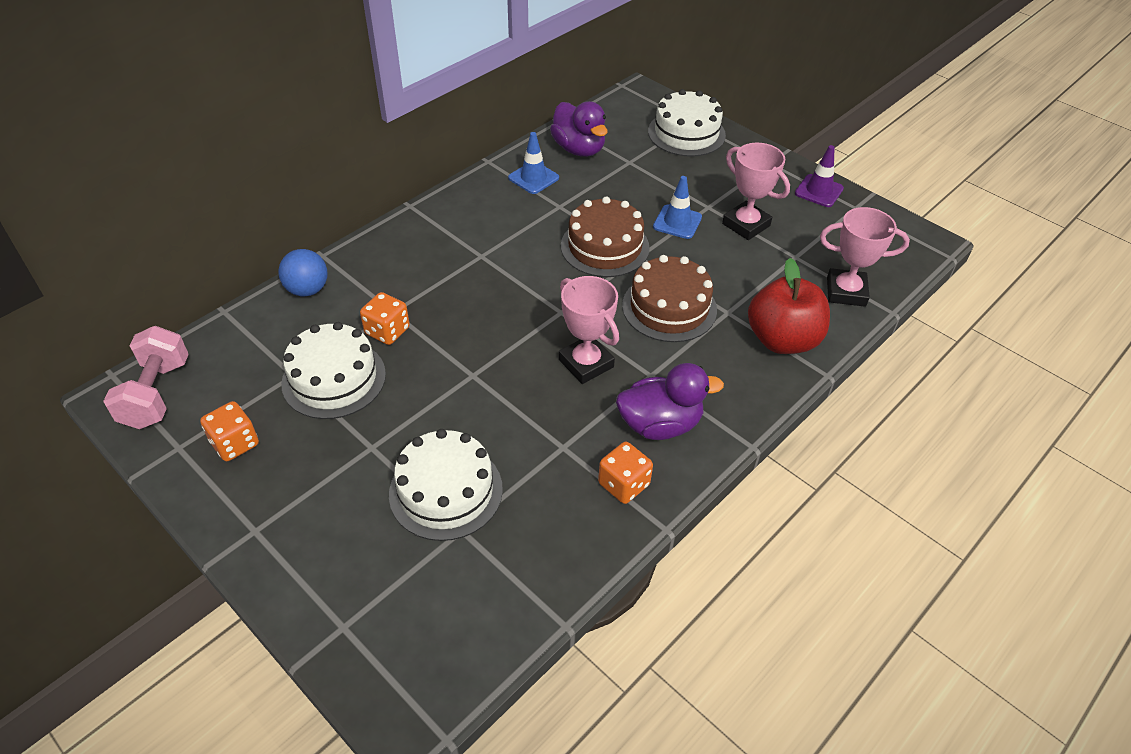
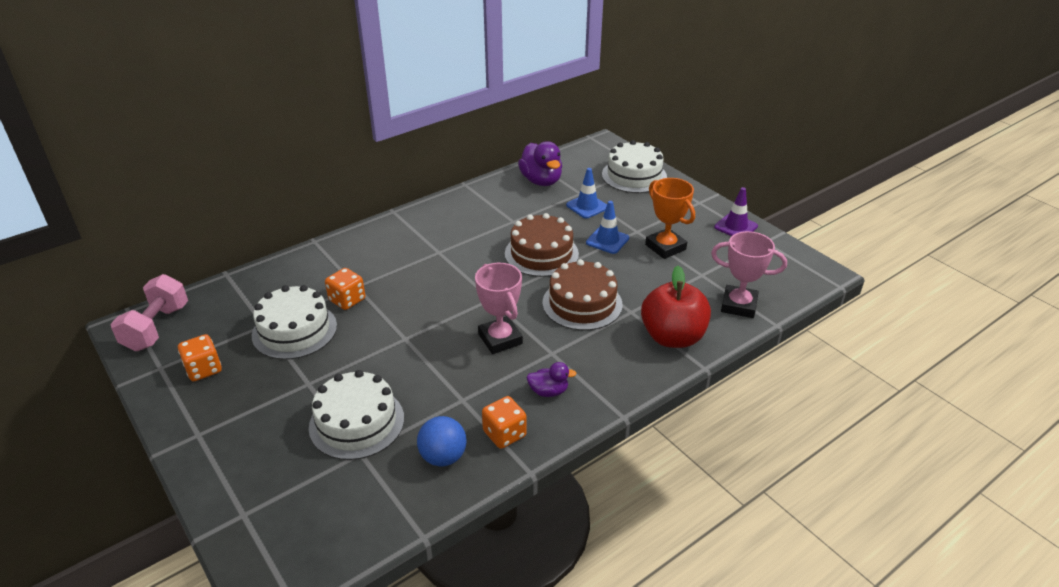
camera: 10 degrees right, 10 degrees down
(307, 290) = (295, 265): blue ball -> blue ball (443, 457)
(533, 178) = (498, 199): blue traffic cone -> blue traffic cone (587, 206)
(660, 424) = (548, 391): purple duck -> purple duck, size x0.55
(746, 225) = (665, 247): pink trophy -> orange trophy

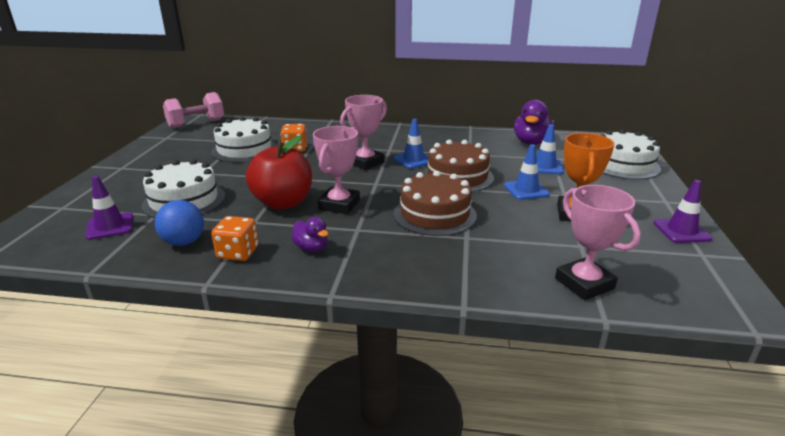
camera: 45 degrees right, 10 degrees down
(203, 369) = (178, 146): orange dice -> none
(343, 493) = (110, 226): none -> purple traffic cone
(444, 280) = (365, 162): none -> pink trophy
(479, 253) = (413, 160): none -> blue traffic cone
(672, 337) = (472, 270): red apple -> red apple (283, 203)

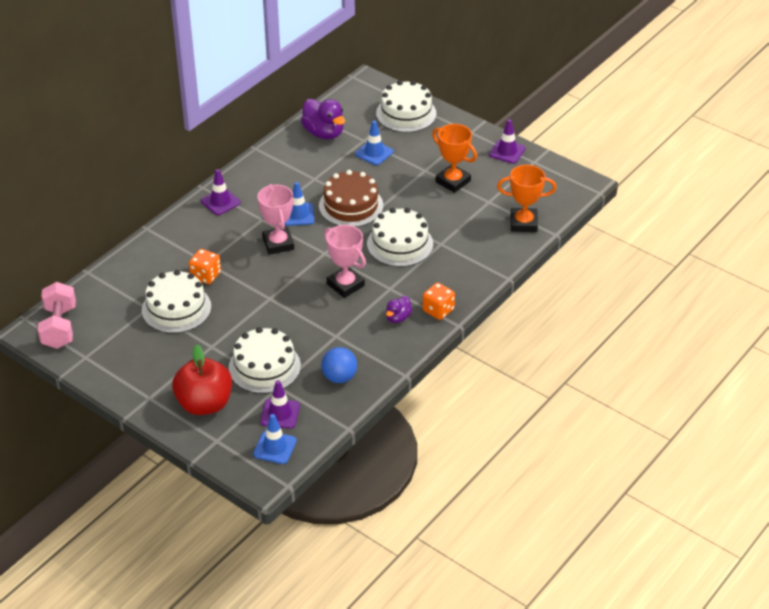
camera: 60 degrees left, 15 degrees up
(238, 253) = (377, 353): orange dice -> orange dice (438, 310)
(283, 203) = (316, 313): red apple -> red apple (204, 404)
(311, 248) = (398, 317): purple duck -> purple duck turned 135 degrees clockwise
(390, 132) = (220, 202): none -> purple traffic cone
(435, 214) = (400, 244): brown cake -> white cake
(526, 190) = (402, 183): blue traffic cone -> blue traffic cone (275, 447)
(584, 283) = (523, 223): pink trophy -> orange trophy

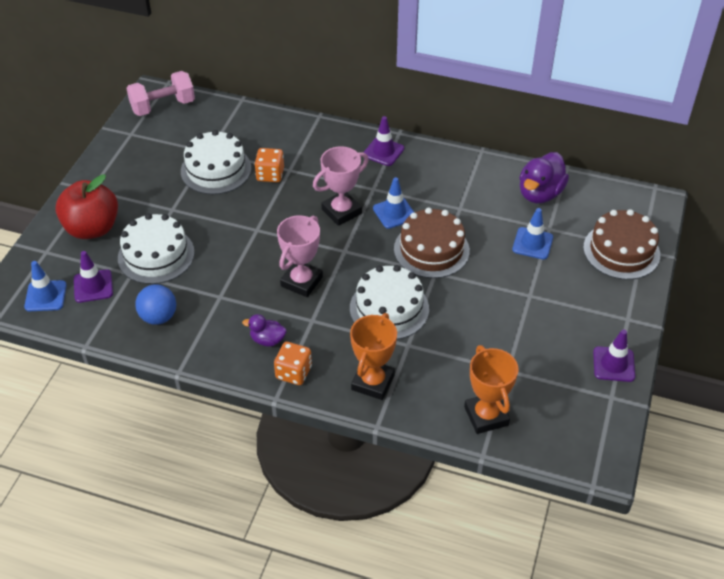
camera: 70 degrees right, 5 degrees up
(406, 113) = (621, 251): white cake -> brown cake
(453, 181) = (524, 326): orange trophy -> orange trophy (373, 382)

